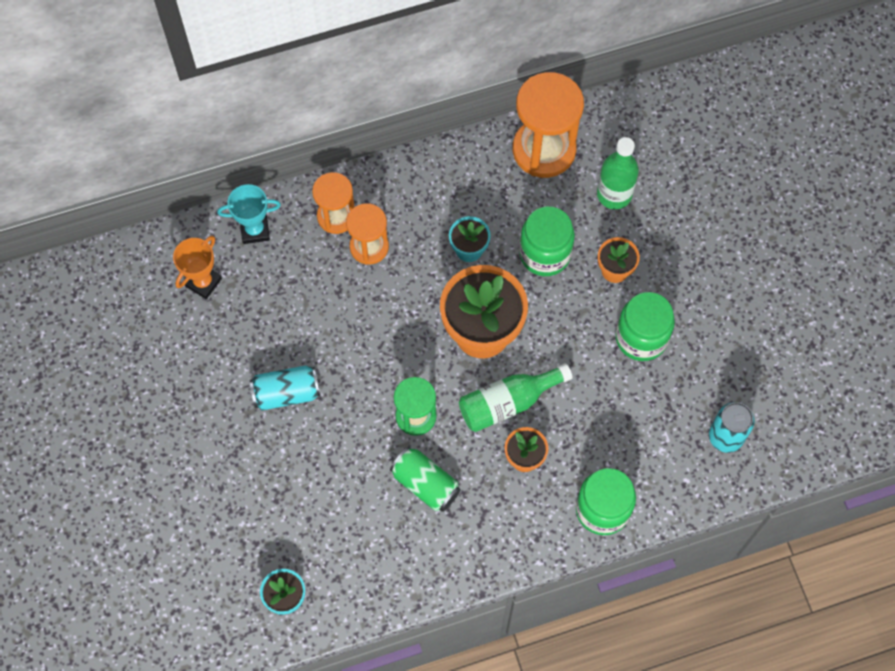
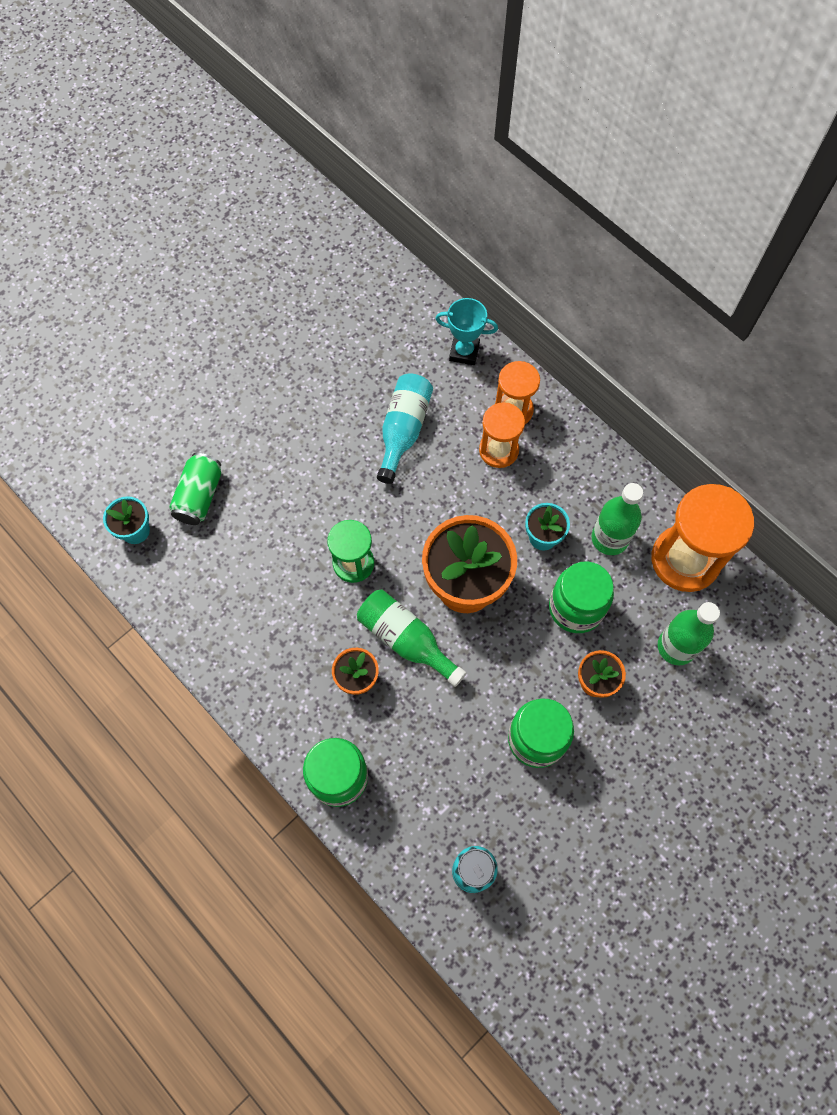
camera: 65 degrees right, 0 degrees up
(203, 282) = (394, 335): orange trophy -> none
(255, 230) = (464, 352): turquoise trophy -> turquoise trophy turned 45 degrees counterclockwise
(286, 393) = (324, 446): turquoise can -> none
(307, 318) = (403, 430): none -> turquoise bottle
(425, 484) = (291, 601): green can -> green can (199, 496)
(496, 198) = (609, 538): none -> green bottle

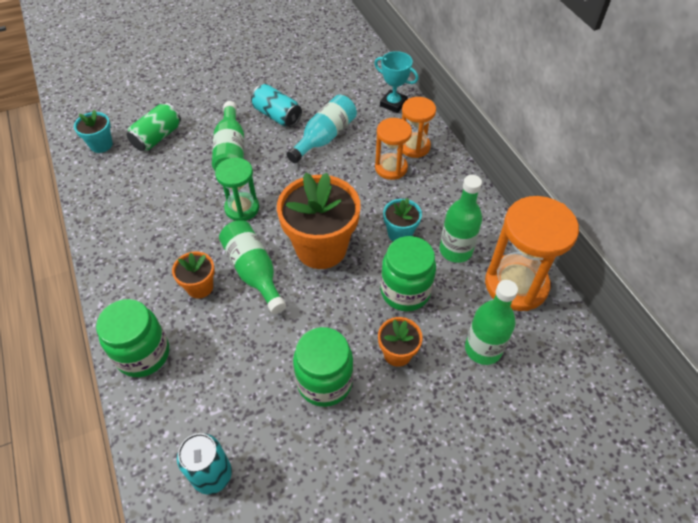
camera: 20 degrees right, 15 degrees down
(300, 487) = (231, 151): none -> green bottle
(331, 416) = (277, 116): none -> turquoise can

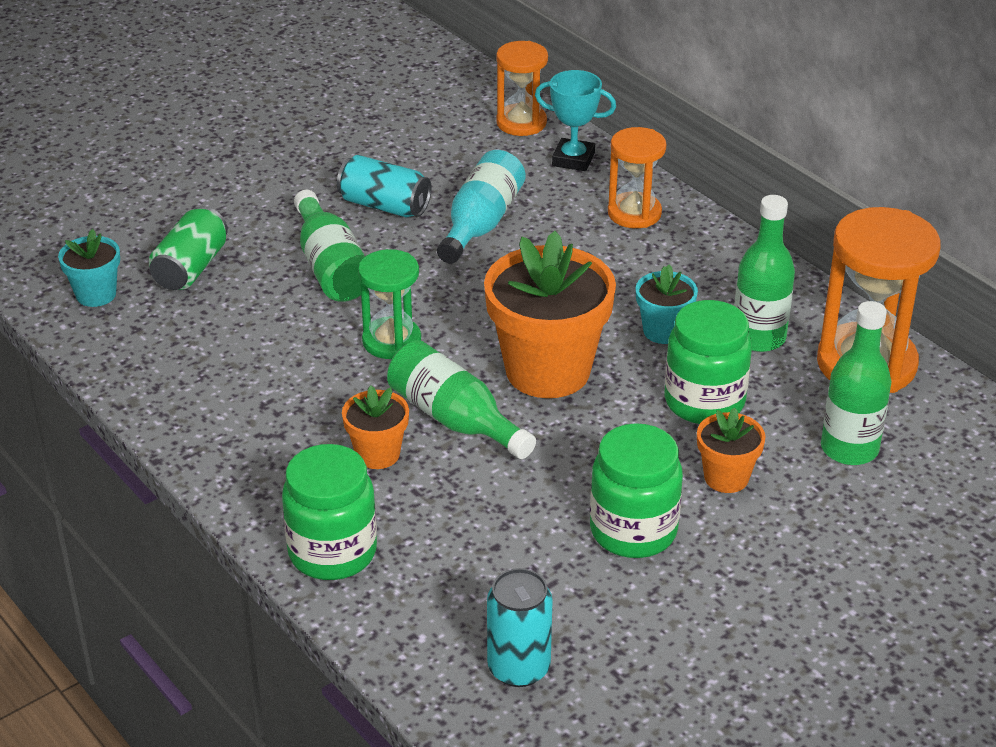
camera: 15 degrees left, 15 degrees down
(391, 168) = (610, 248): orange hourglass -> orange hourglass (521, 123)

